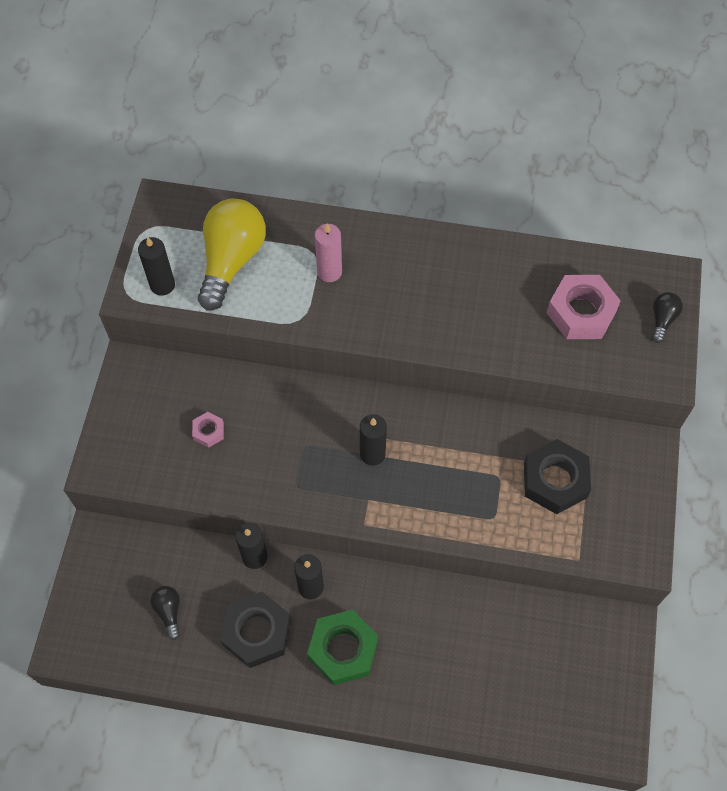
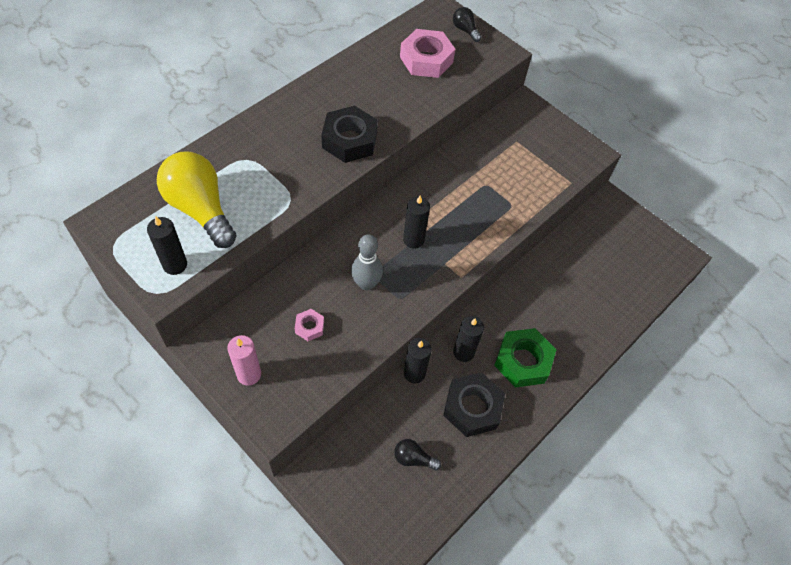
camera: 60 degrees left, 5 degrees down
(289, 446) = (366, 284): none -> grey bowling pin
(329, 272) = (270, 160): pink candle -> pink candle (249, 374)
(555, 480) = (510, 160): black nut -> black nut (349, 140)

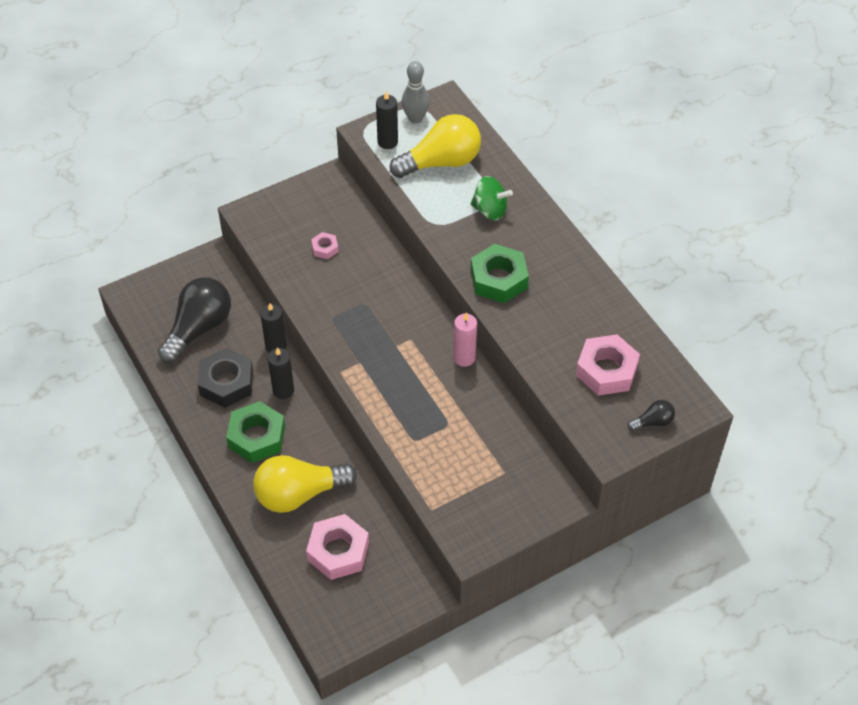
camera: 110 degrees right, 5 degrees down
(249, 374) = (294, 203): pink candle -> pink candle (464, 358)
(262, 158) = (490, 210): none -> green spinning top
(349, 140) = (498, 279): black nut -> green nut
(366, 284) = (356, 296): grey bowling pin -> grey bowling pin (415, 118)
(413, 240) = (394, 343): black candle -> none
(413, 458) = (199, 328): black light bulb -> black light bulb, size x2.22
(566, 310) = (299, 494): none -> yellow light bulb
(604, 268) = (338, 551): none -> pink nut

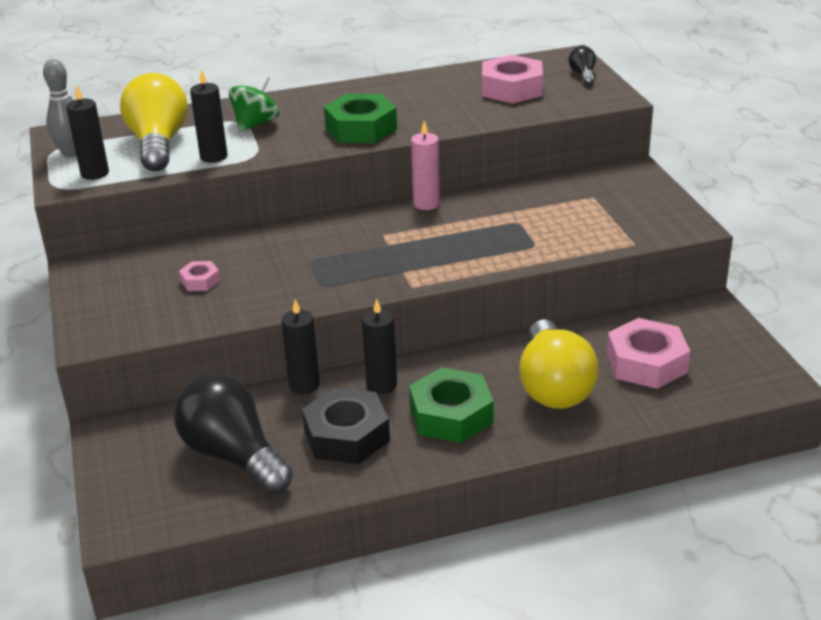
camera: 75 degrees left, 20 degrees down
(428, 200) = (213, 157): none -> black candle

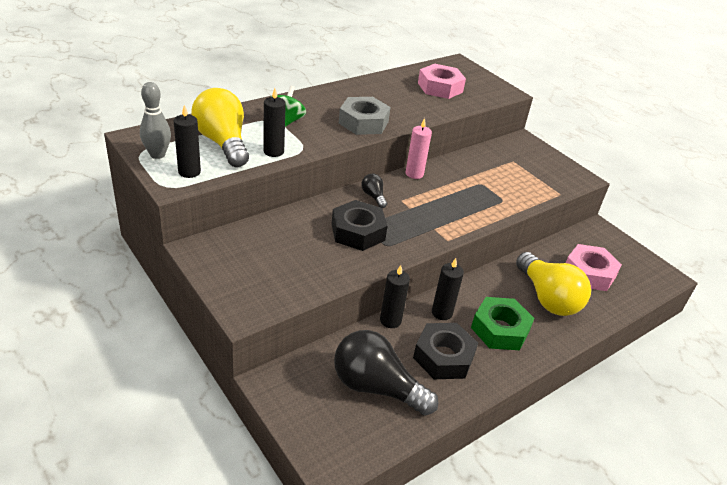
camera: 25 degrees left, 5 degrees up
(200, 281) = (297, 251): pink nut -> none
(294, 266) = (358, 232): none -> black nut
(361, 128) = (363, 122): green nut -> grey nut
(583, 75) = (476, 76): black light bulb -> black light bulb (373, 196)

